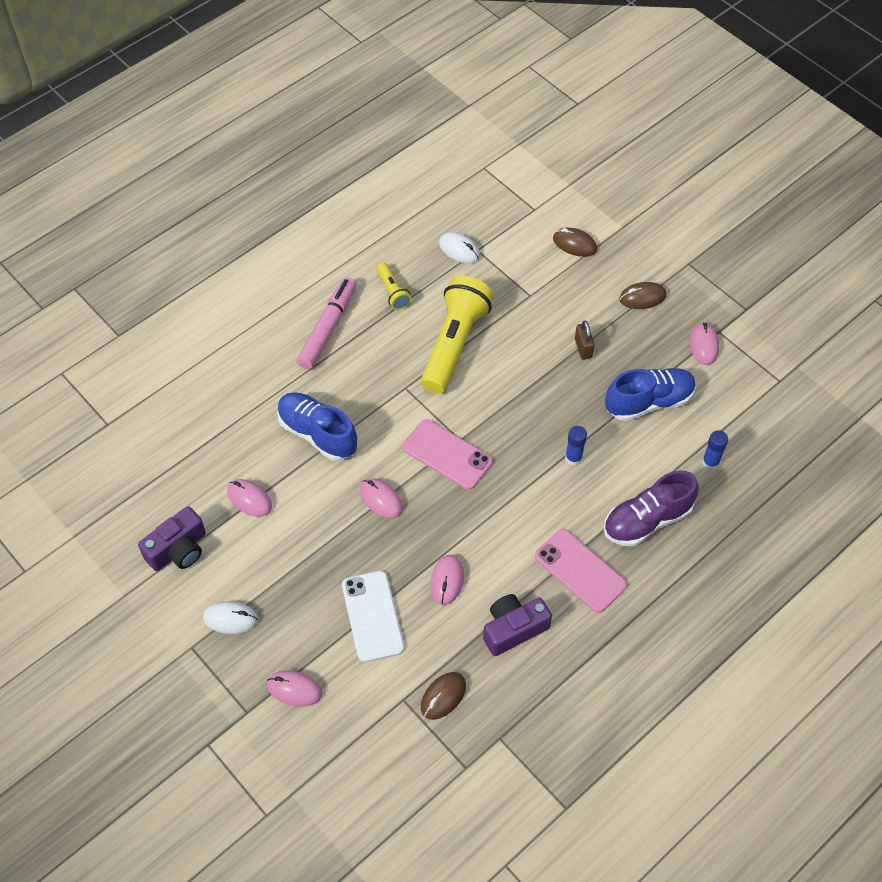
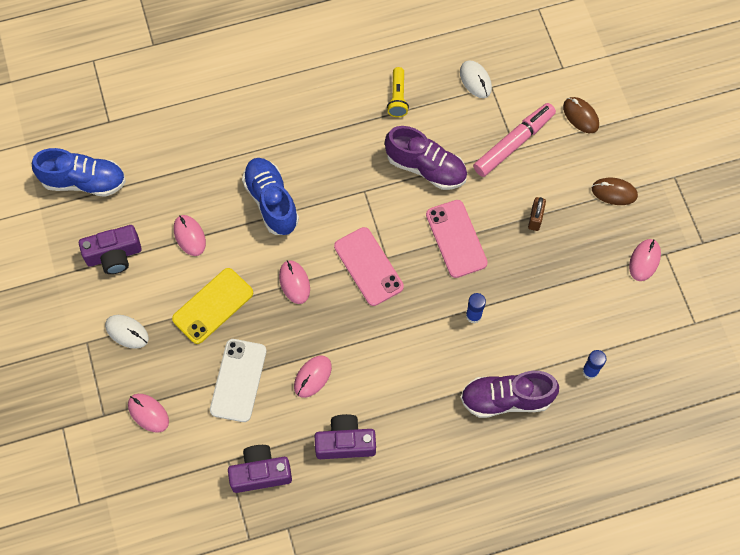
camera: 25 degrees right, 10 degrees up
(309, 556) = (213, 306): none -> yellow phone
(328, 328) = (326, 109): pink marker -> pink marker (514, 143)
(443, 696) = (260, 473): brown mouse -> purple camera
(454, 343) = (426, 167): yellow flashlight -> purple shoe
(580, 571) = (426, 417): pink phone -> pink phone (456, 239)
(649, 402) = (566, 293): blue shoe -> blue shoe (84, 181)

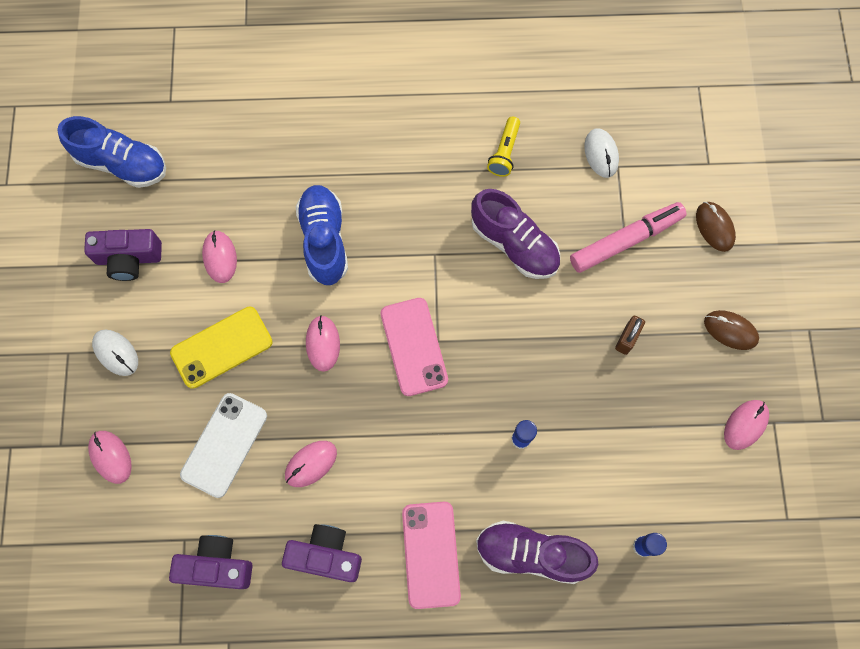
camera: 15 degrees right, 5 degrees up
(456, 239) = (526, 339): pink phone -> pink phone (431, 554)

